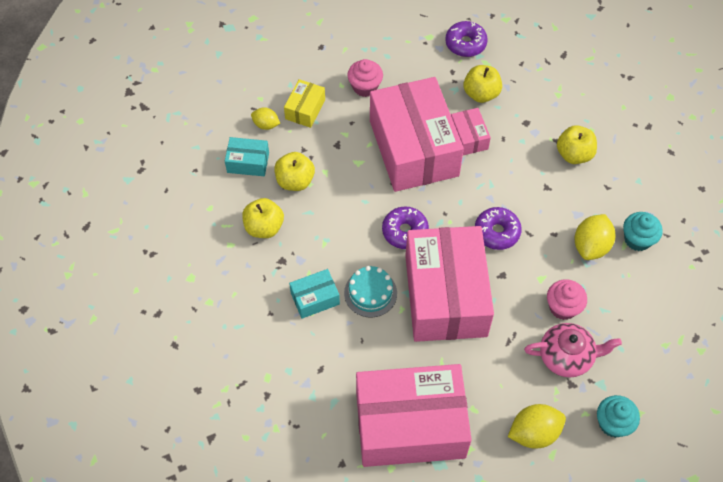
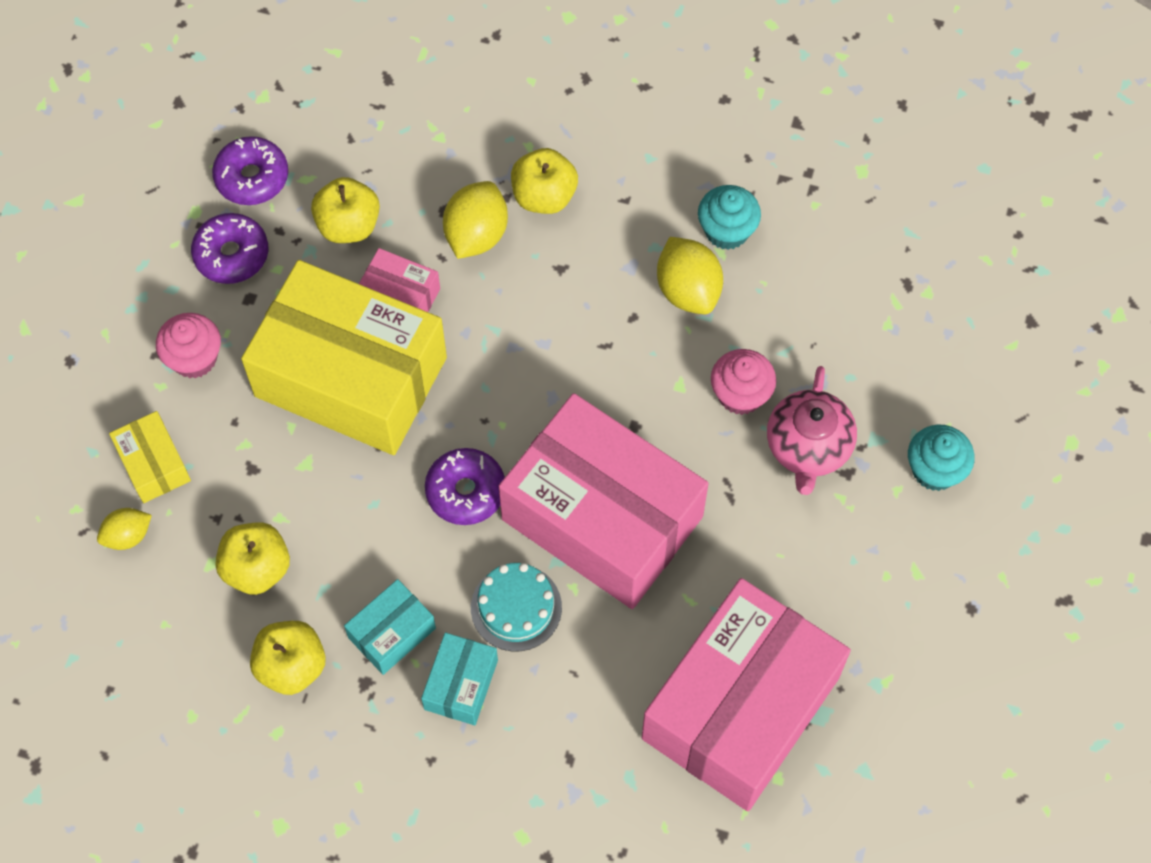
camera: 50 degrees left, 5 degrees up
(248, 162) = (167, 608): turquoise box -> turquoise box (392, 633)
(414, 148) = (351, 376): pink box -> yellow box
(497, 232) = (569, 381): purple donut -> purple donut (231, 255)
(534, 433) = (872, 569): yellow lemon -> yellow lemon (476, 235)
(566, 357) = (808, 447): pink teapot -> pink teapot turned 150 degrees clockwise

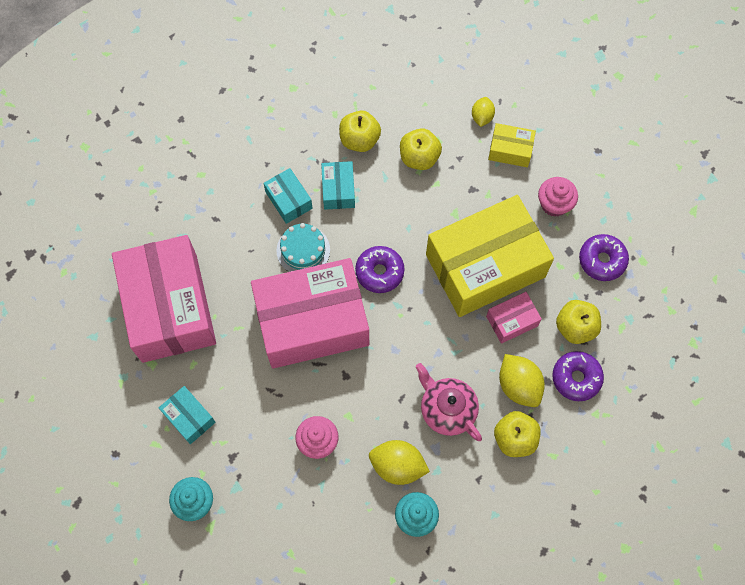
camera: 130 degrees right, 5 degrees up
(252, 177) = (643, 302): purple donut -> purple donut (576, 378)
(808, 447) = (261, 450): pink teapot -> pink teapot (447, 409)
(850, 561) = (189, 417): none -> turquoise box

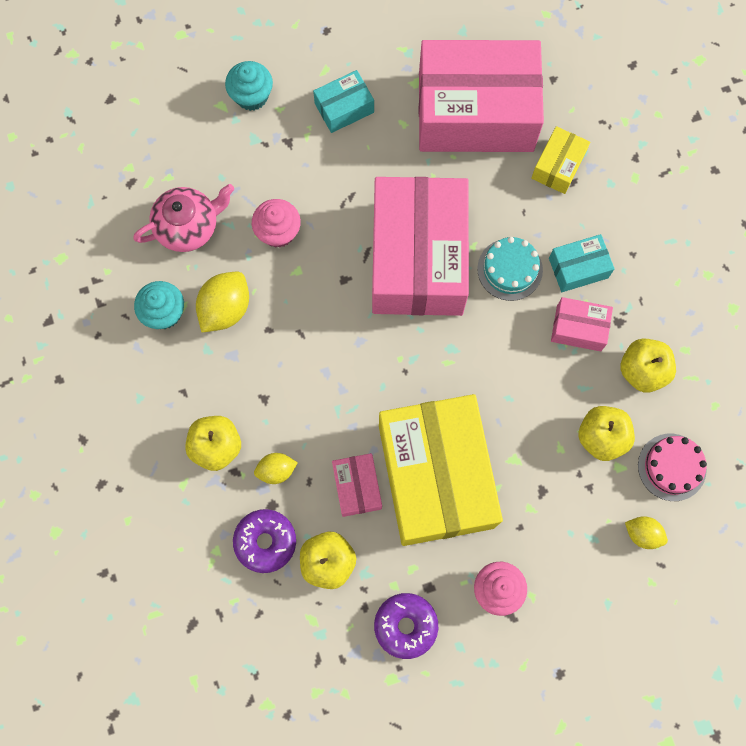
camera: 105 degrees right, 5 degrees up
(338, 190) = (578, 328): turquoise box -> pink box
(379, 272) = (460, 349): purple donut -> none
(427, 107) = (672, 467): none -> pink cake
(447, 409) = (272, 380): pink teapot -> pink teapot (188, 226)
(510, 150) = (586, 556): yellow box -> yellow box (558, 166)
(519, 385) = (276, 470): yellow lemon -> yellow lemon, size x0.60

